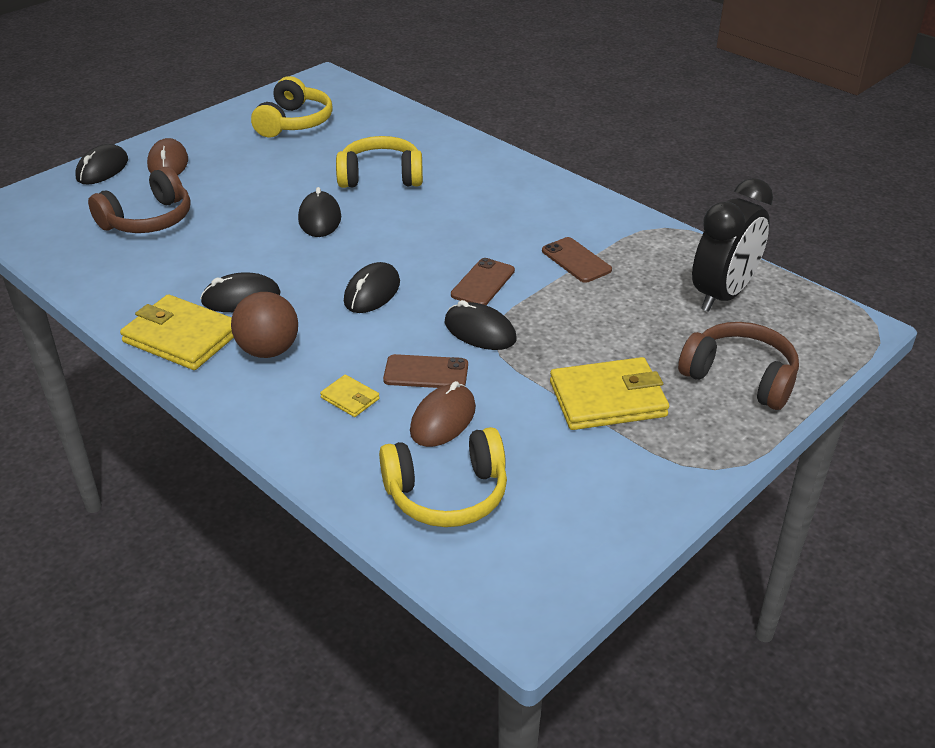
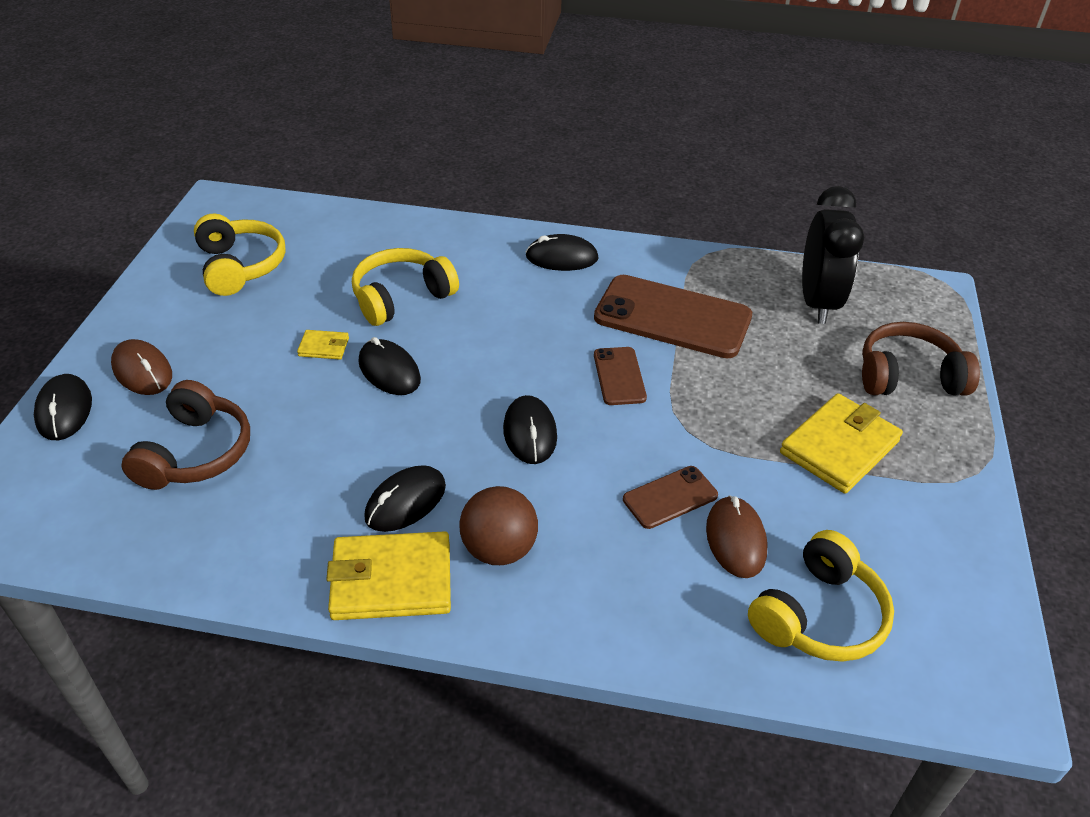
camera: 35 degrees left, 5 degrees up
(350, 398) = (633, 562): yellow wallet -> yellow wallet (324, 347)
(480, 331) = (669, 429): black mouse -> black mouse (562, 257)
(576, 260) = (672, 317): brown phone -> brown phone, size x1.98

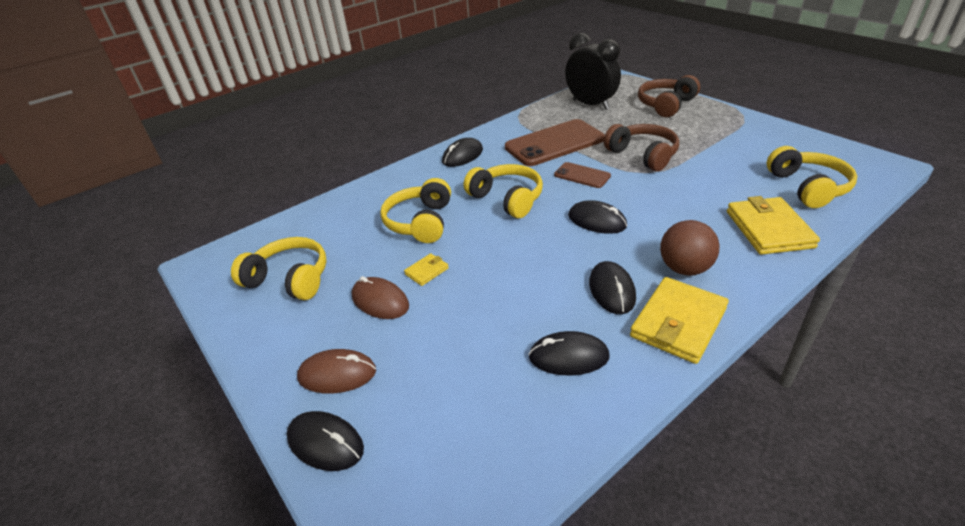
camera: 45 degrees left, 5 degrees down
(196, 453) = (465, 376): brown headphones -> brown headphones (643, 155)
(389, 371) = (483, 252): black mouse -> black mouse (568, 357)
(506, 338) = (507, 199): none -> yellow headphones
(670, 497) = (691, 196): brown phone -> none
(736, 539) = (738, 189): brown mouse -> brown mouse (380, 301)
(839, 447) = (697, 138): yellow wallet -> yellow wallet (769, 229)

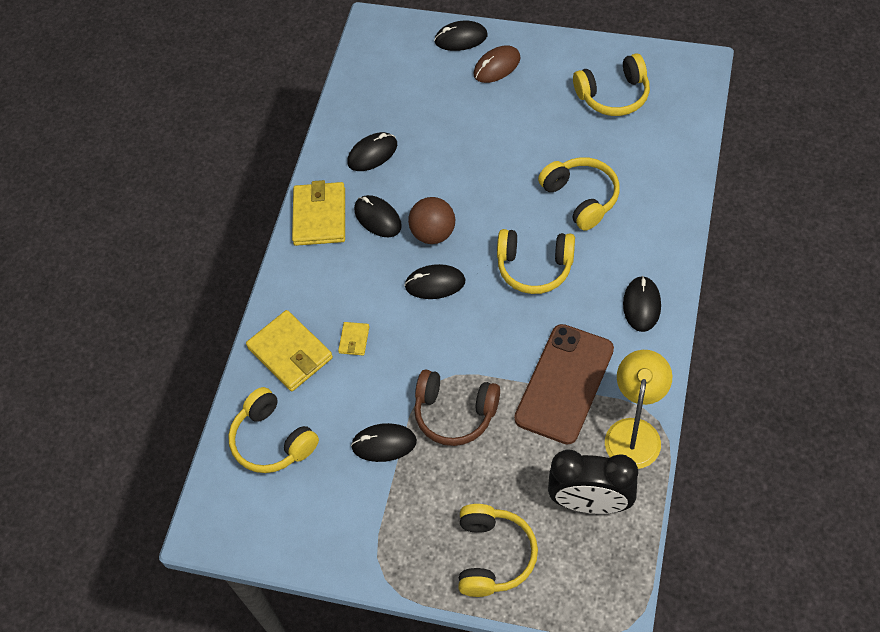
camera: 145 degrees right, 20 degrees up
(380, 301) = (527, 118): brown mouse -> none
(426, 271) = (522, 158): yellow wallet -> yellow wallet (354, 340)
(536, 116) = (634, 432): none -> yellow lamp
(582, 175) = (492, 341): brown phone -> none
(666, 105) = (493, 555): brown headphones -> yellow headphones
(684, 268) = (337, 268): brown ball -> brown ball (433, 233)
(708, 159) = (384, 444): none -> black mouse

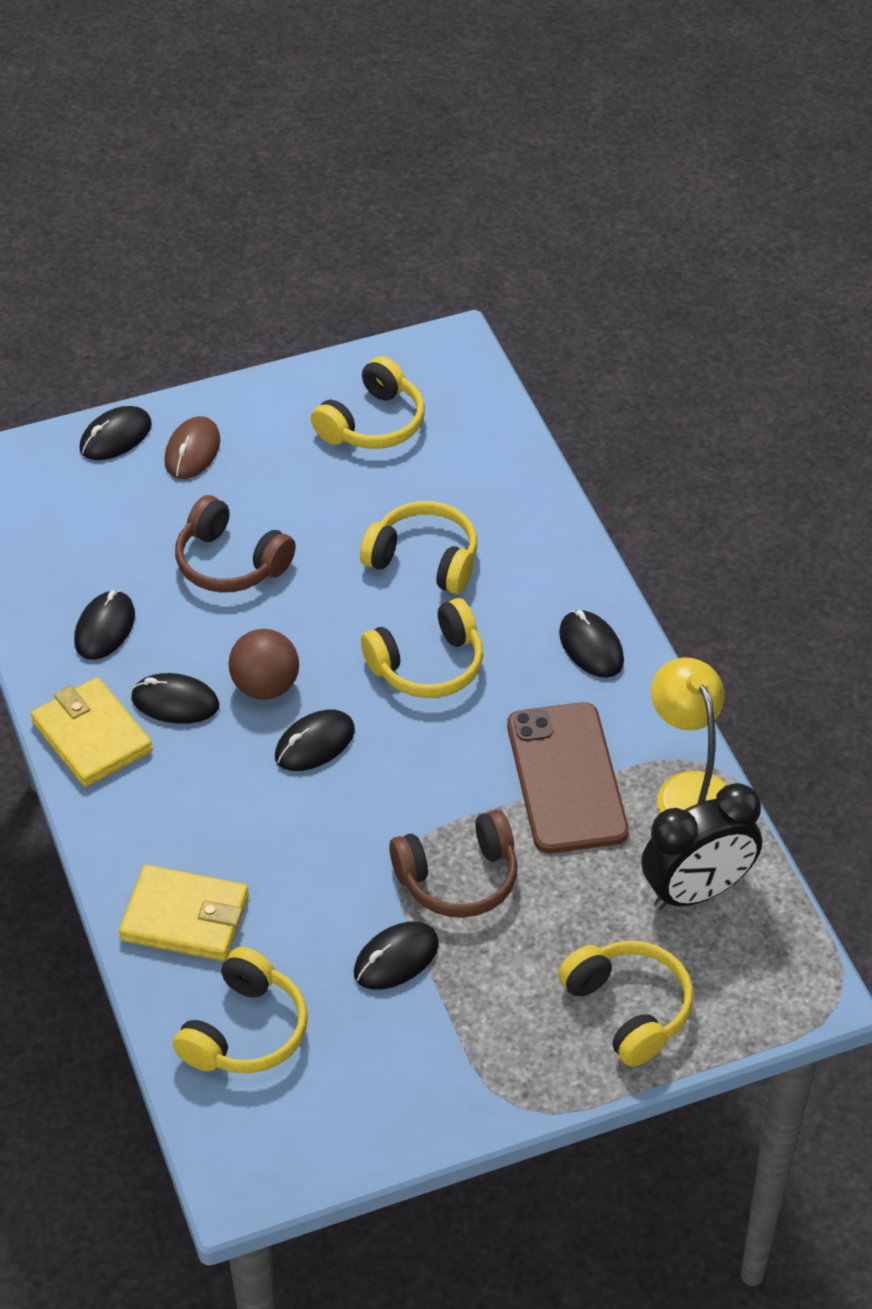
camera: 40 degrees left, 10 degrees down
(272, 440) = (245, 1031): yellow headphones -> yellow headphones turned 75 degrees counterclockwise
(354, 340) = (260, 860): yellow wallet -> none
(468, 146) = (230, 563): none -> brown headphones

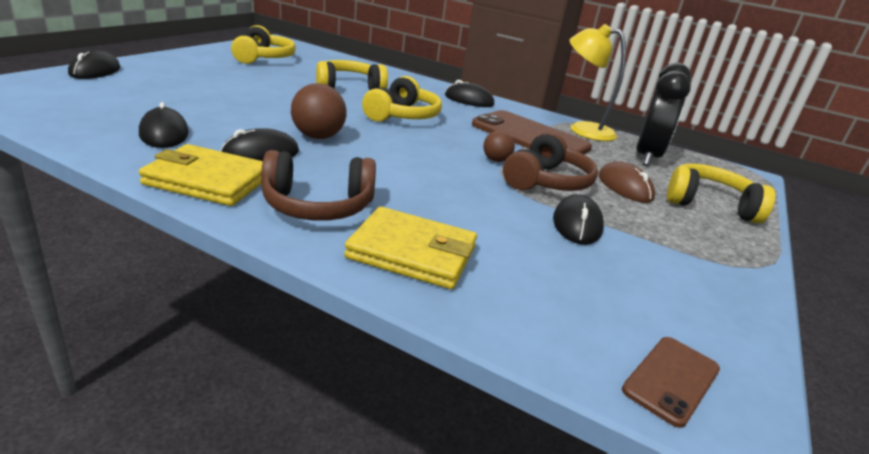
camera: 45 degrees left, 20 degrees down
(185, 918) = (412, 253): yellow wallet -> yellow wallet turned 45 degrees clockwise
(192, 451) = (159, 71): brown mouse -> brown mouse (624, 187)
(230, 563) = (233, 100): brown headphones -> brown headphones (318, 206)
(242, 1135) = (671, 379): none -> brown phone
(245, 1031) = (557, 303): yellow headphones -> none
(314, 744) = (382, 151): black mouse -> none
(443, 813) = (496, 160): none -> brown ball

